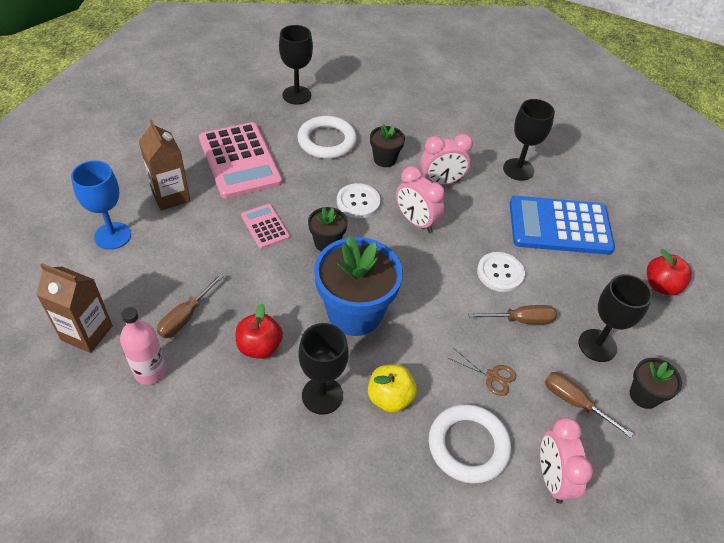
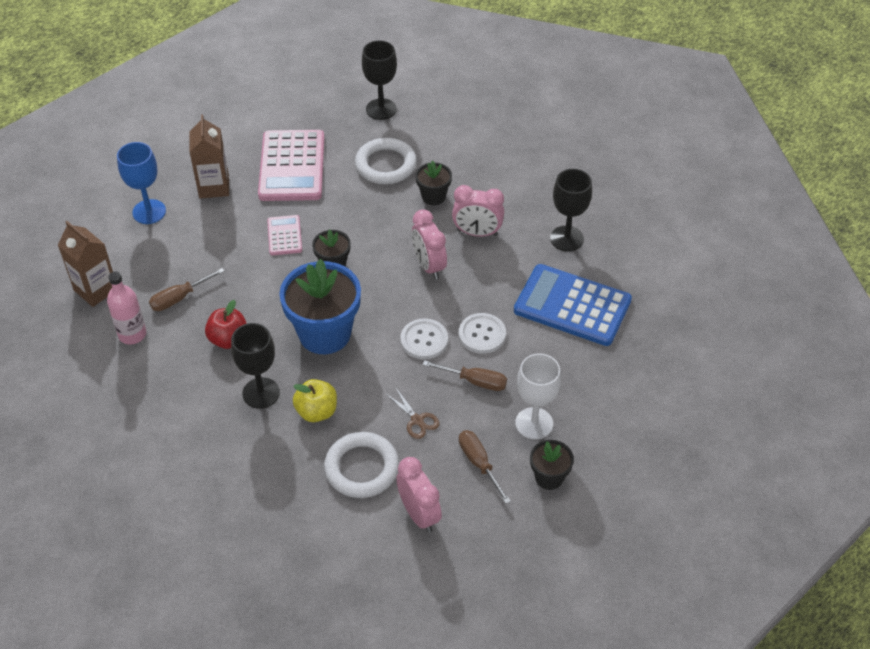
camera: 25 degrees right, 0 degrees up
(358, 202) = (383, 233): white button -> white button (424, 340)
(552, 478) = (419, 514): pink clock -> pink clock turned 135 degrees clockwise
(597, 345) = (534, 423): black goblet -> white goblet
(661, 286) = (638, 389): red apple -> none

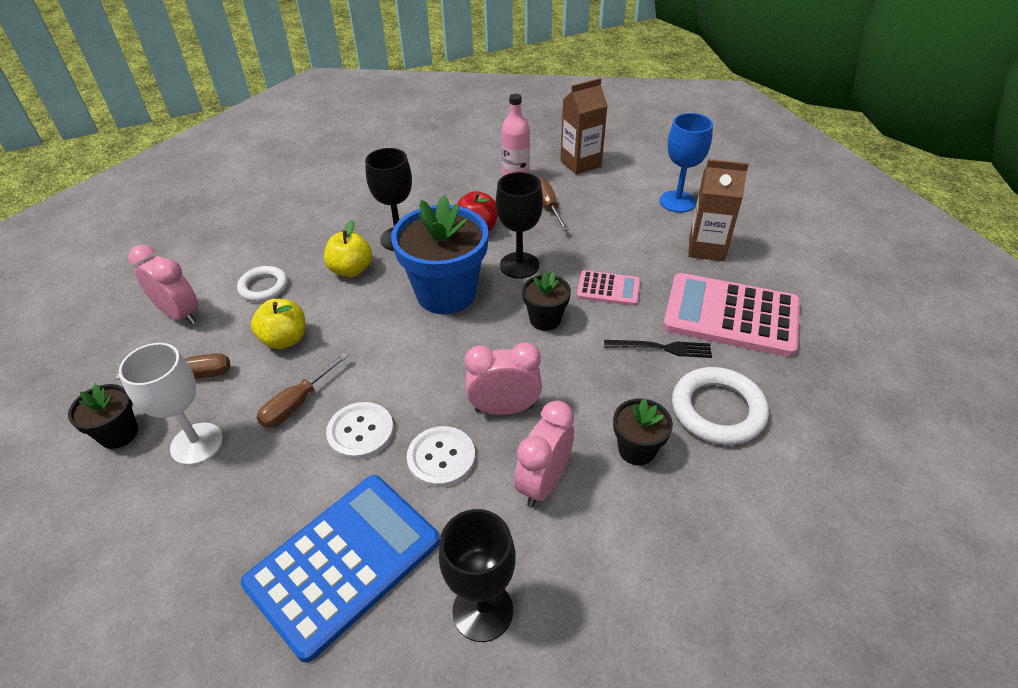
camera: 110 degrees right, 5 degrees down
(339, 197) = (662, 348): none -> black fork
(362, 468) = (263, 287): white ring -> white ring, size x0.63
(381, 109) = (851, 434): black goblet -> black goblet (519, 265)
(417, 420) = (285, 339): brown scissors -> yellow apple
(419, 514) = (180, 314): pink clock -> pink clock turned 135 degrees counterclockwise
(424, 340) = (387, 372): white button -> white button (441, 458)

